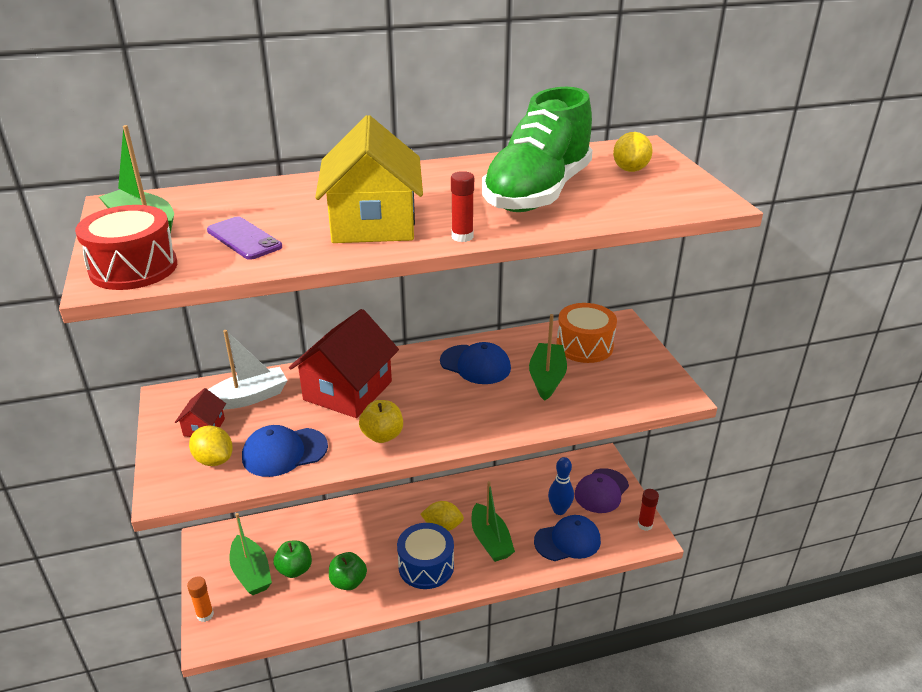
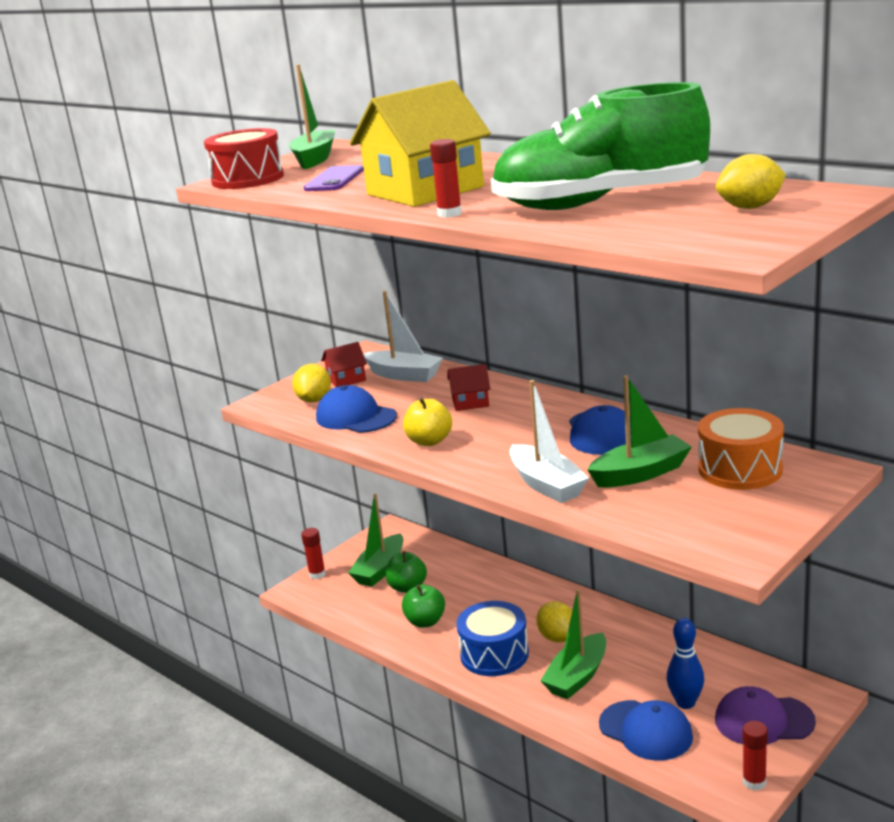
camera: 60 degrees right, 10 degrees down
(205, 615) = (317, 574): orange glue stick -> red glue stick
(348, 391) = (470, 402): red house -> red house, size x0.45
(516, 417) = (546, 485): none -> white boat

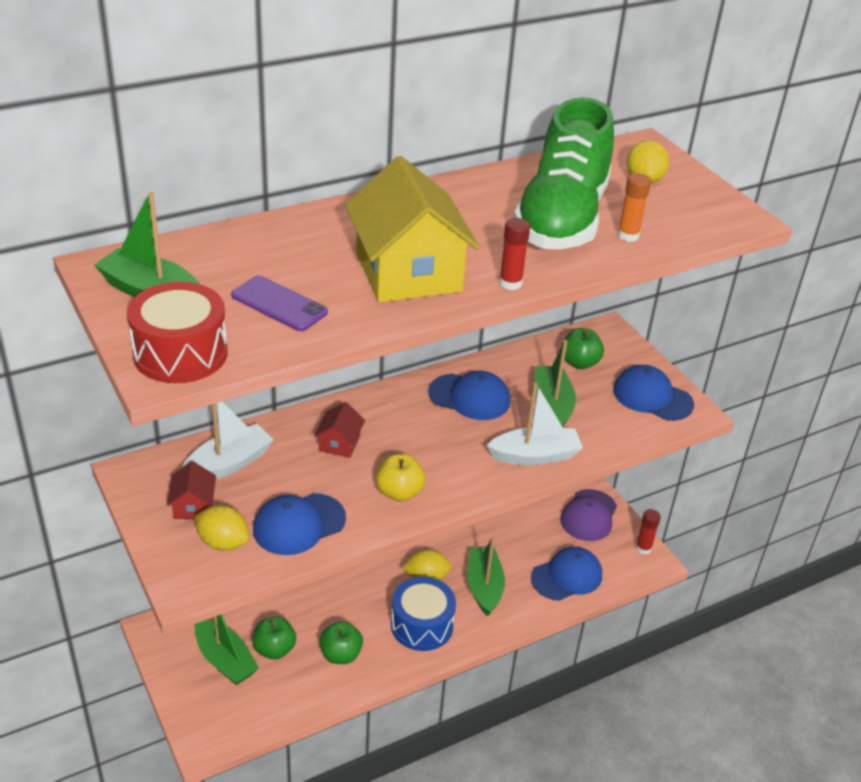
camera: 75 degrees left, 15 degrees up
(317, 574) = (189, 715): red glue stick -> none
(577, 677) = (484, 587): green boat -> green boat turned 150 degrees counterclockwise
(608, 225) = (628, 235): none -> orange glue stick
(685, 703) = (549, 543): blue bowling pin -> none
(734, 524) = (652, 397): none -> blue cap
(740, 469) = (579, 363): orange drum -> green apple

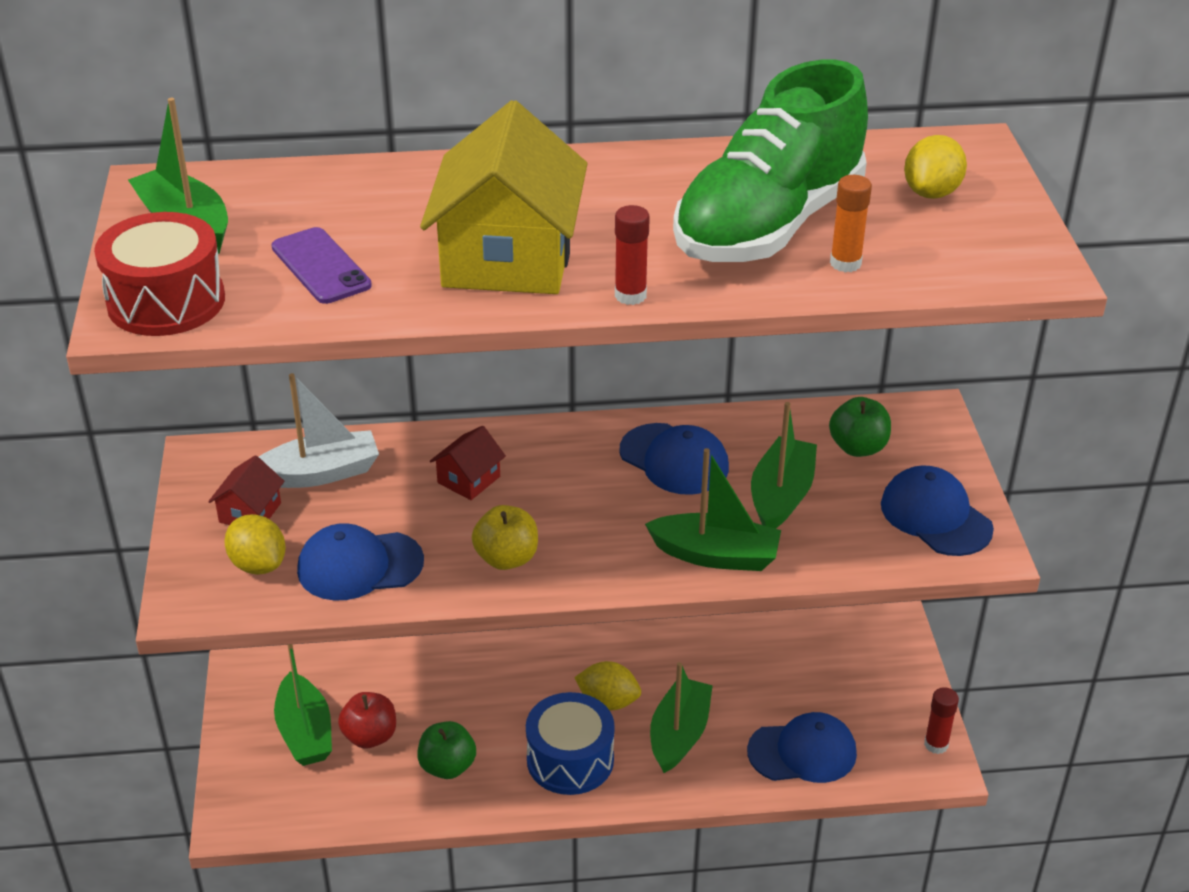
camera: 25 degrees right, 0 degrees up
(274, 649) = (370, 736): green apple -> red apple
(535, 456) = (715, 555): white boat -> green boat
(588, 515) = (879, 679): purple cap -> none

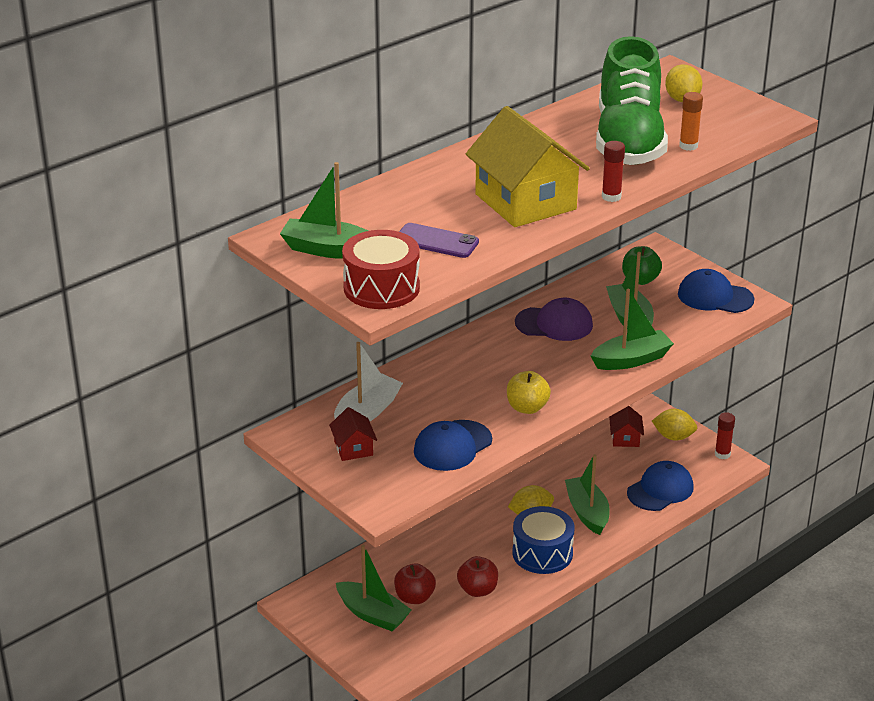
camera: 35 degrees left, 5 degrees down
(258, 564) = (394, 470): yellow lemon -> yellow lemon (673, 437)
(447, 766) = (477, 590): green apple -> red apple
(468, 480) = (456, 379): red house -> red house (625, 438)
(674, 459) = (554, 324): blue cap -> purple cap

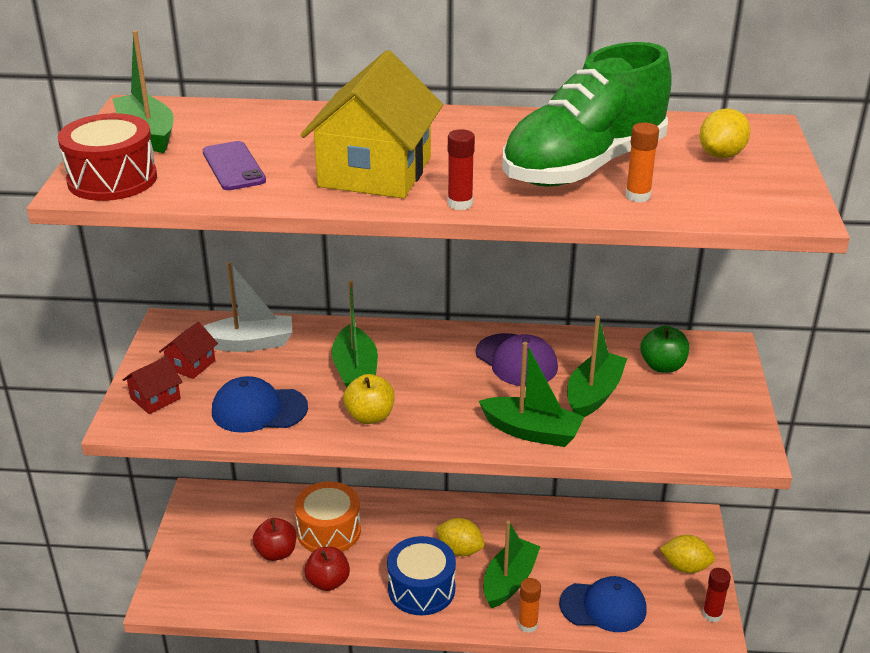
camera: 45 degrees right, 0 degrees up
(372, 614) = (230, 544): green boat -> green boat (355, 371)
(428, 561) = (329, 531): none -> orange drum
(625, 438) = (637, 539): red house -> red house (155, 398)
(634, 529) = (528, 625): none -> orange glue stick
(673, 437) = (685, 567): yellow lemon -> yellow lemon turned 45 degrees counterclockwise
(715, 297) = (714, 422): blue cap -> none

